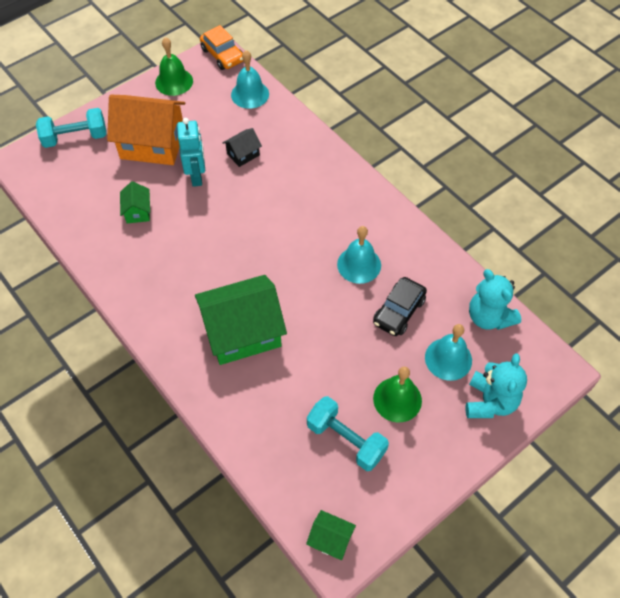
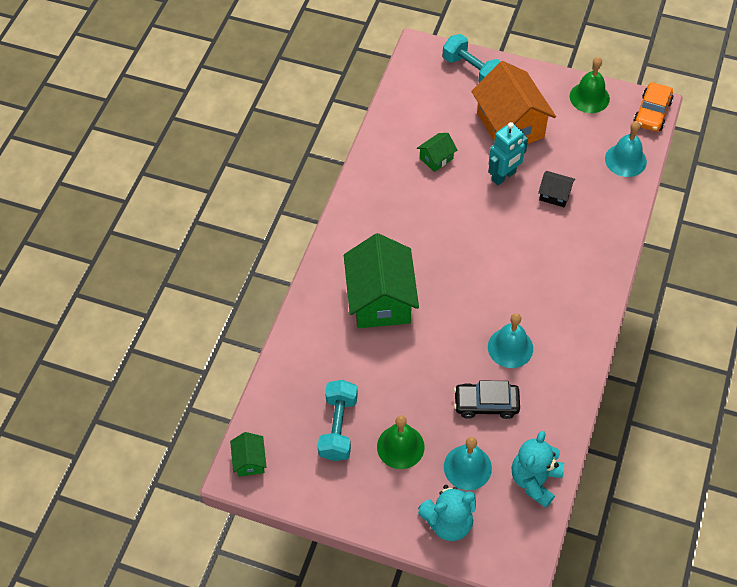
camera: 60 degrees right, 0 degrees up
(243, 332) = (381, 299): green house -> green house turned 45 degrees clockwise

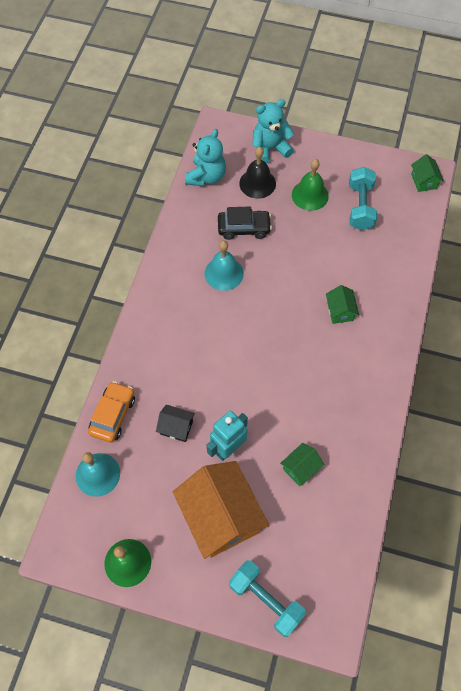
camera: 175 degrees right, 5 degrees up
(381, 299) = (340, 311): green house -> green house, size x0.46
(467, 467) = (257, 183): turquoise bell -> black bell
(652, 113) = (58, 541): orange car -> orange car (113, 415)

